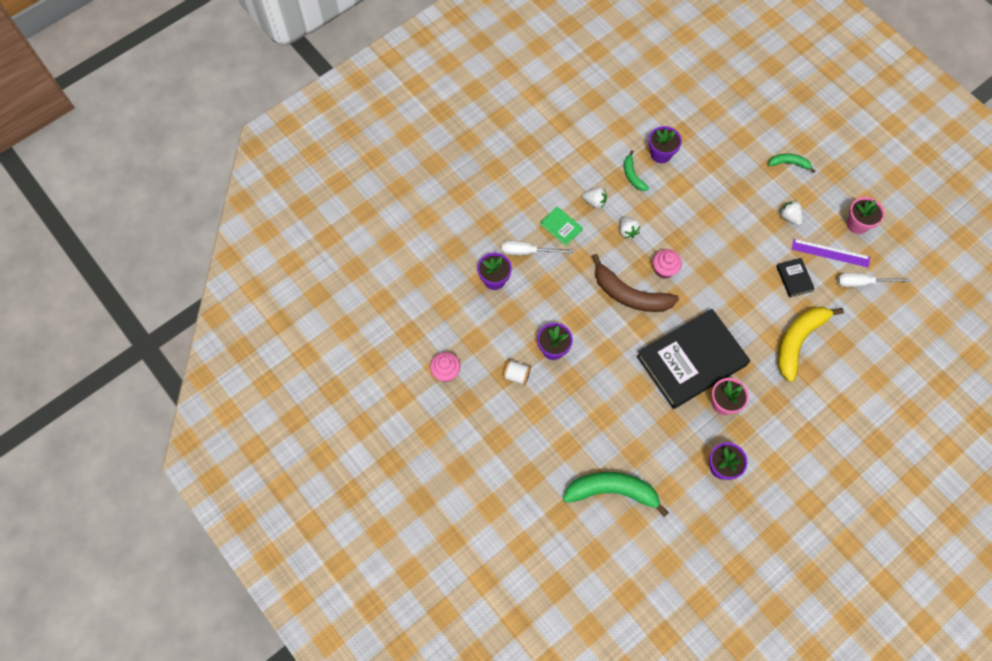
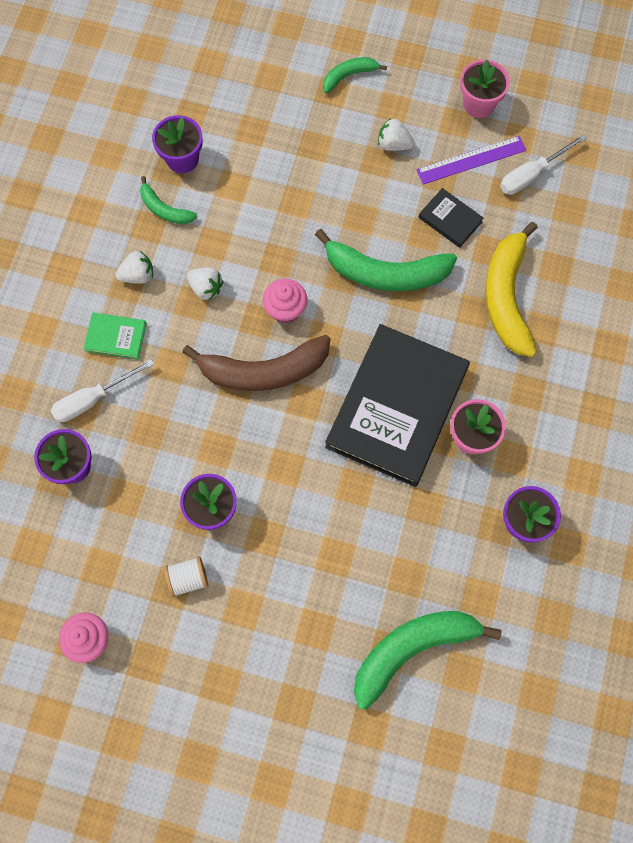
camera: 35 degrees left, 5 degrees up
(735, 284) = (385, 273): none -> green banana

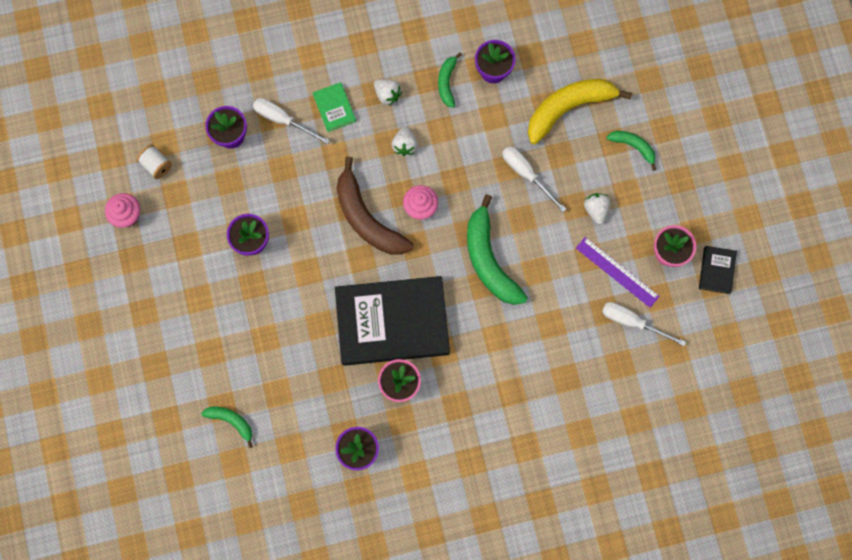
camera: 60 degrees right, 5 degrees up
(188, 578) = (198, 252): white spool -> white spool (156, 165)
(315, 188) = (526, 174): none -> white screwdriver
(412, 649) = (231, 421): green banana -> green banana, size x0.52
(450, 219) = (558, 282): black book -> black book (716, 270)
(506, 297) = (521, 354): yellow banana -> yellow banana (568, 108)

